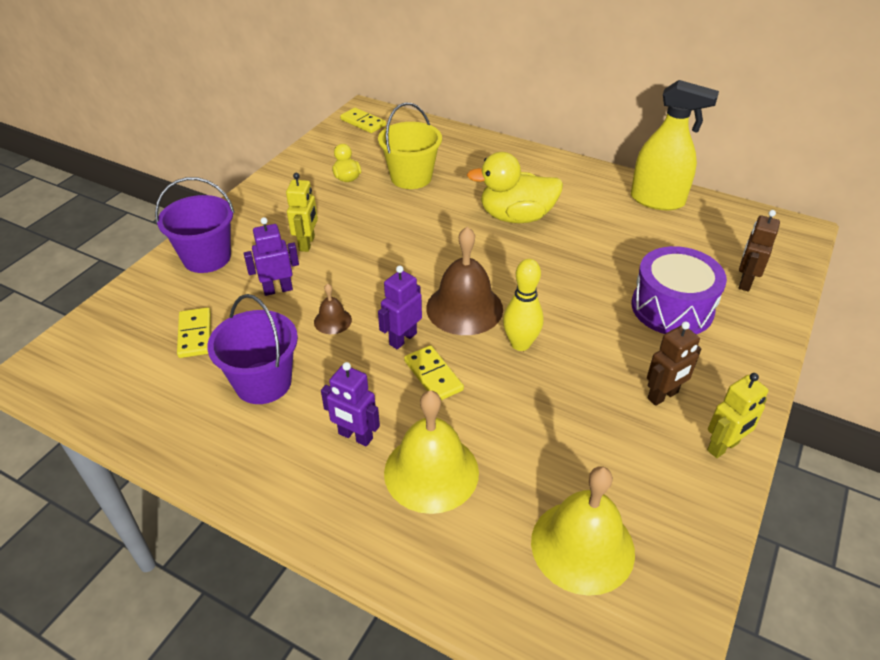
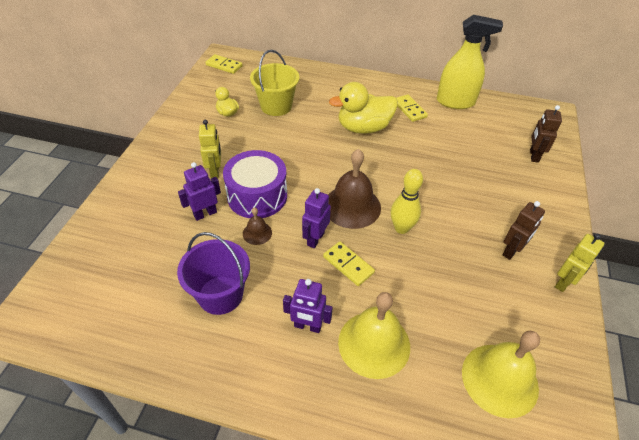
camera: 15 degrees left, 5 degrees up
(195, 334) = (150, 263): yellow domino -> yellow domino (409, 109)
(207, 257) = (138, 195): purple bucket -> none
(672, 308) = (494, 183): purple drum -> purple drum (257, 196)

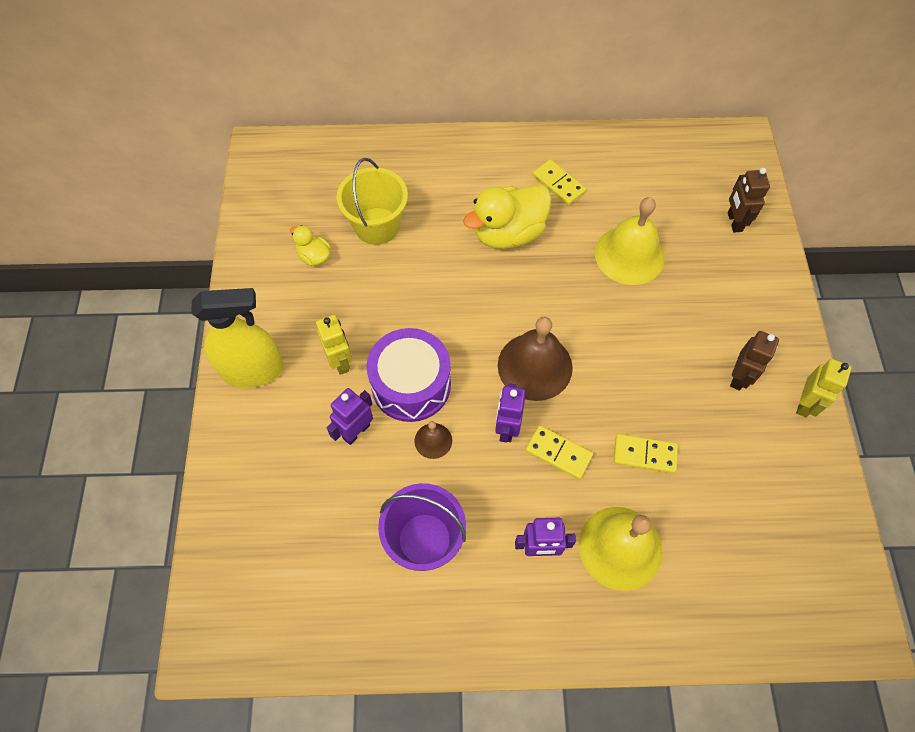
camera: 15 degrees left, 15 degrees up
(224, 65) = (271, 168): yellow domino -> yellow domino (644, 454)
(401, 228) = (604, 381): yellow bowling pin -> none
(455, 102) = (615, 154): yellow spray bottle -> yellow spray bottle (253, 370)
(499, 379) = (763, 548): yellow bell -> yellow bell (629, 255)

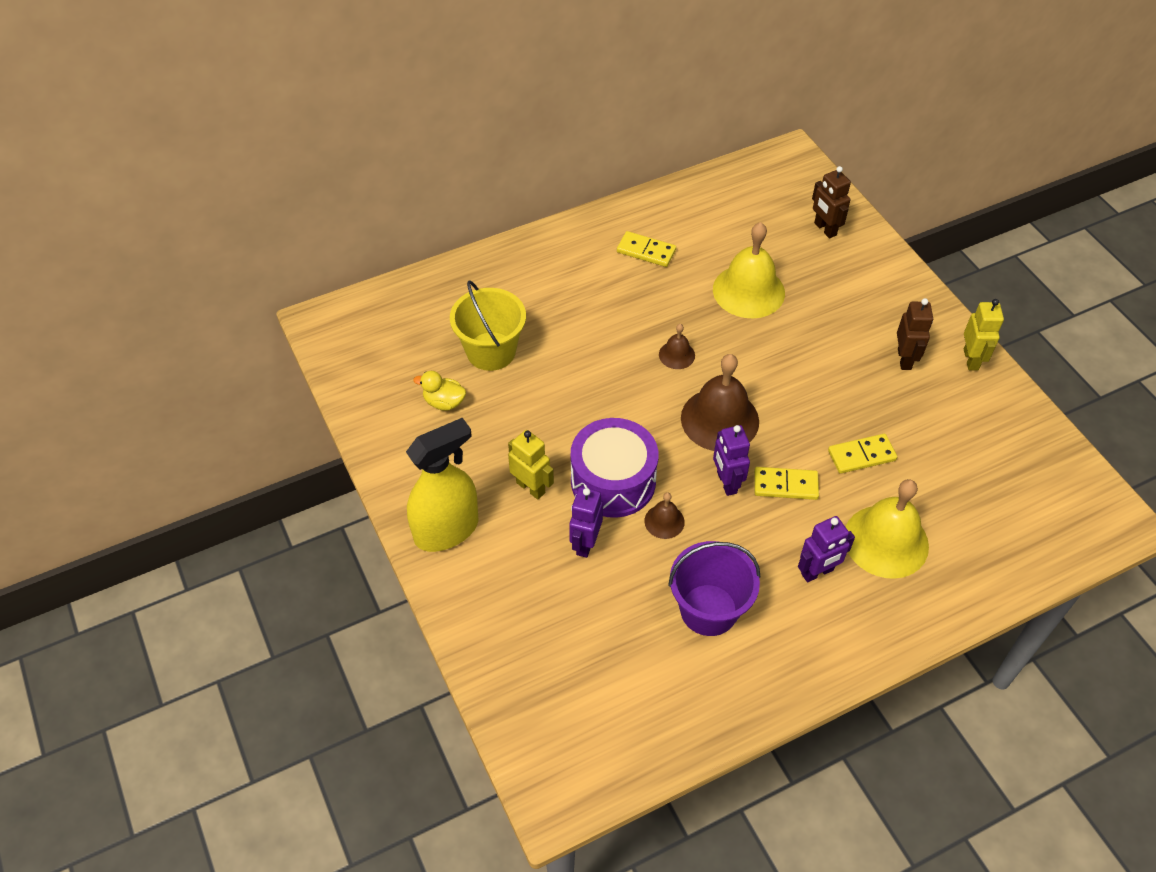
camera: 25 degrees left, 10 degrees down
(508, 233) = (624, 312): yellow duck -> none
(531, 290) = (676, 355): none -> brown bell

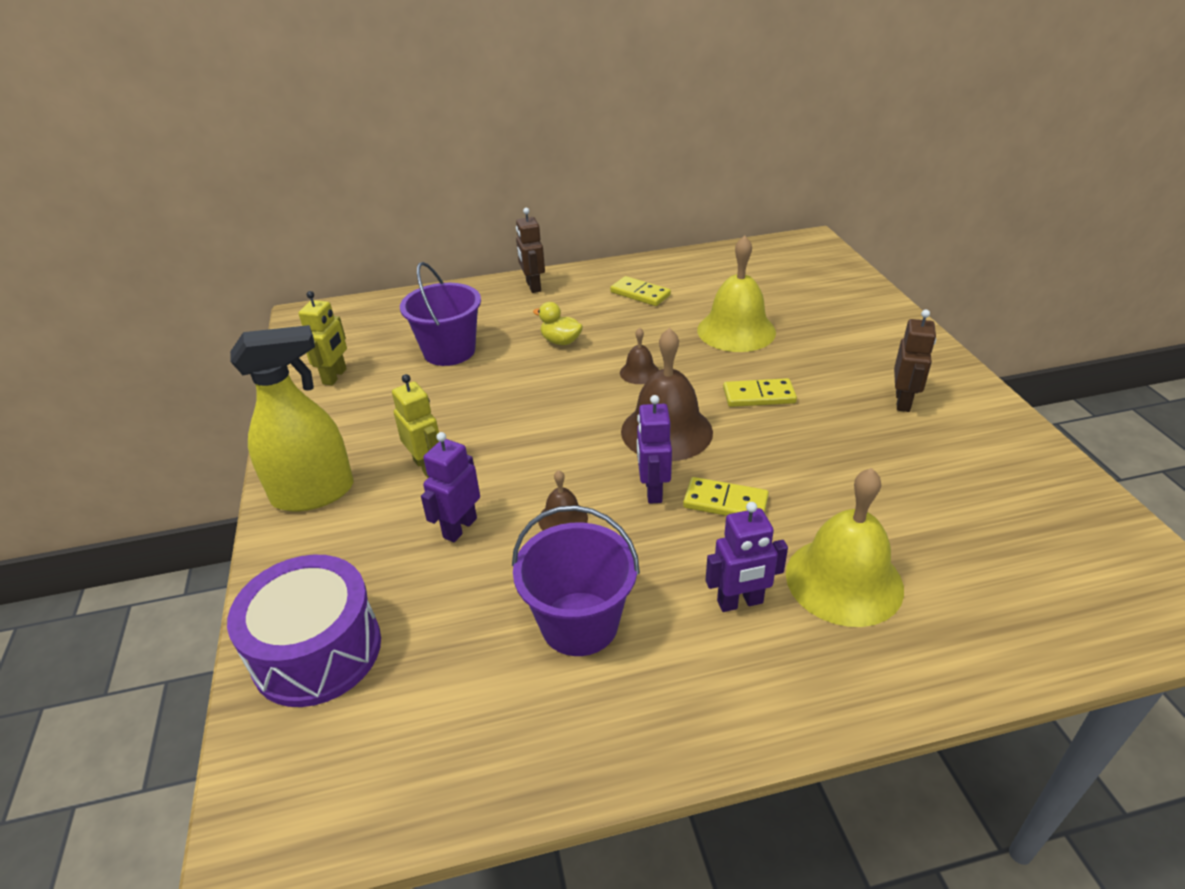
camera: 15 degrees right, 15 degrees down
(444, 402) = (379, 385): yellow duck -> yellow duck (561, 341)
(491, 351) = (449, 351): yellow bucket -> purple bucket
(613, 481) = (520, 472): purple drum -> purple drum (317, 651)
(825, 229) = (832, 292): brown robot -> brown robot (533, 286)
(861, 455) = (830, 485): yellow domino -> yellow domino (759, 396)
(971, 359) = (987, 410): yellow robot -> yellow robot (335, 376)

